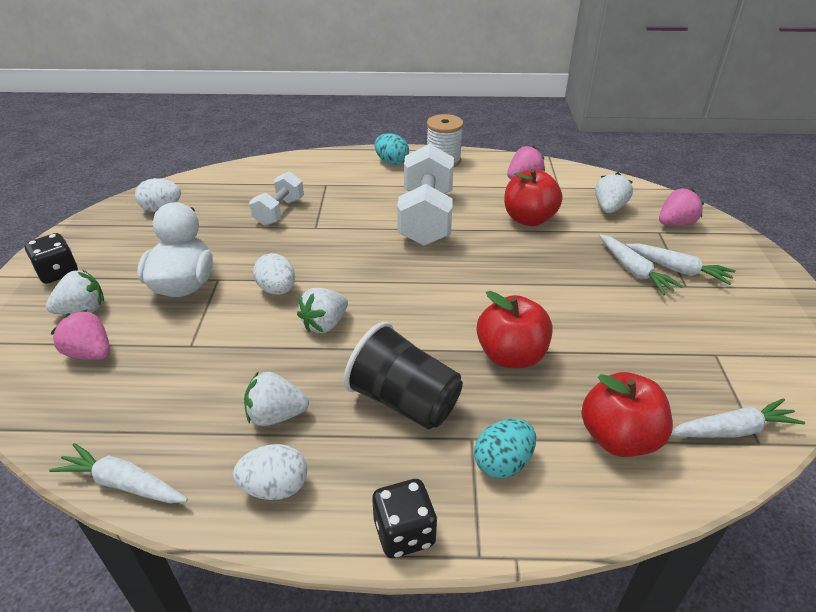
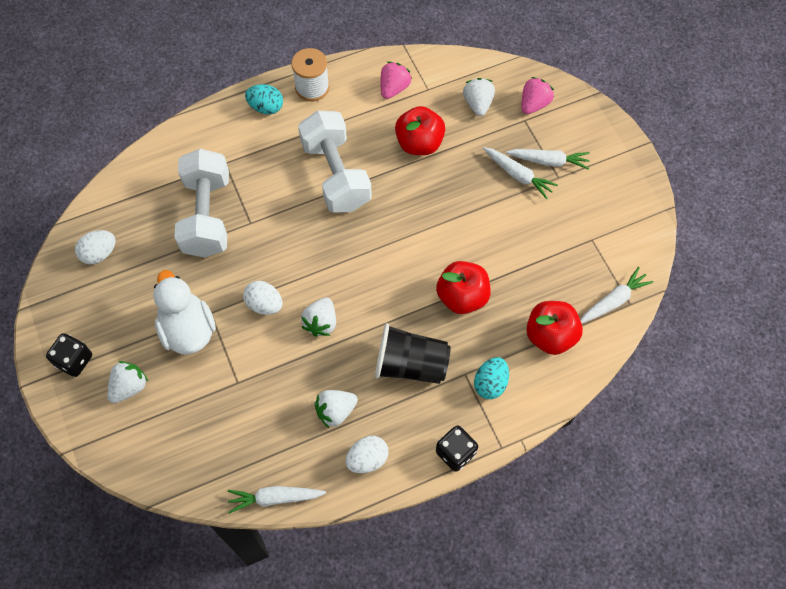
camera: 25 degrees left, 25 degrees up
(90, 353) = (170, 420): pink strawberry -> none
(279, 212) = (207, 216): white dumbbell -> white dumbbell, size x1.77

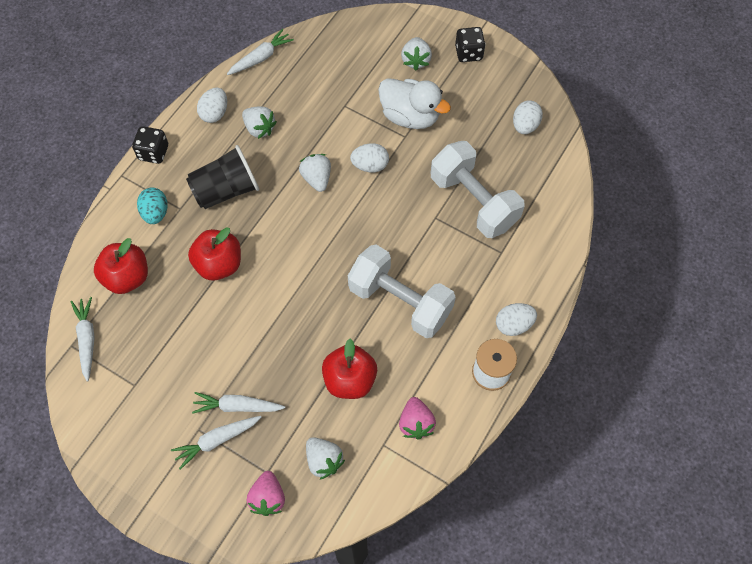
camera: 145 degrees right, 0 degrees up
(266, 107) = (513, 324): turquoise egg -> white egg
(336, 411) = (259, 128): white strawberry -> white strawberry turned 105 degrees clockwise
(613, 301) = (87, 339): white carrot -> white carrot turned 150 degrees clockwise

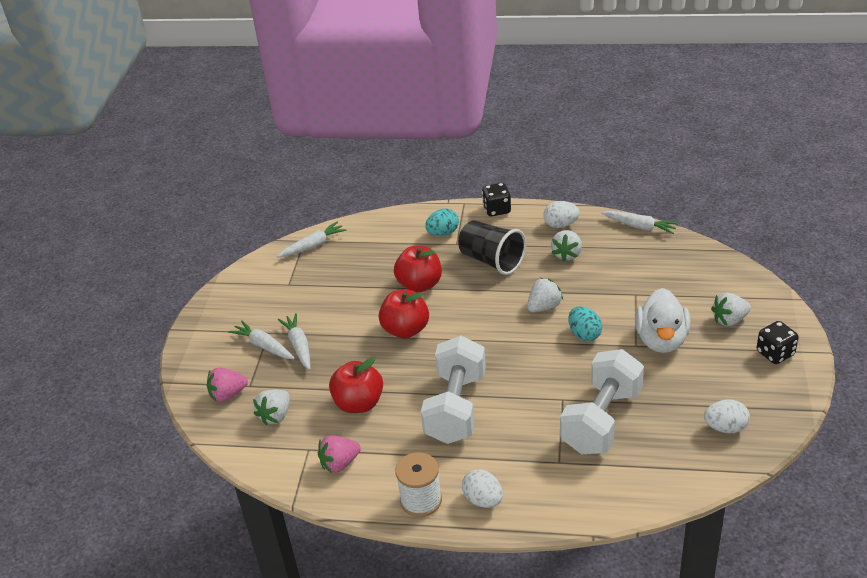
camera: 70 degrees right, 25 degrees down
(127, 277) = (377, 243): red apple -> red apple (405, 330)
(370, 165) = (584, 334): white egg -> turquoise egg

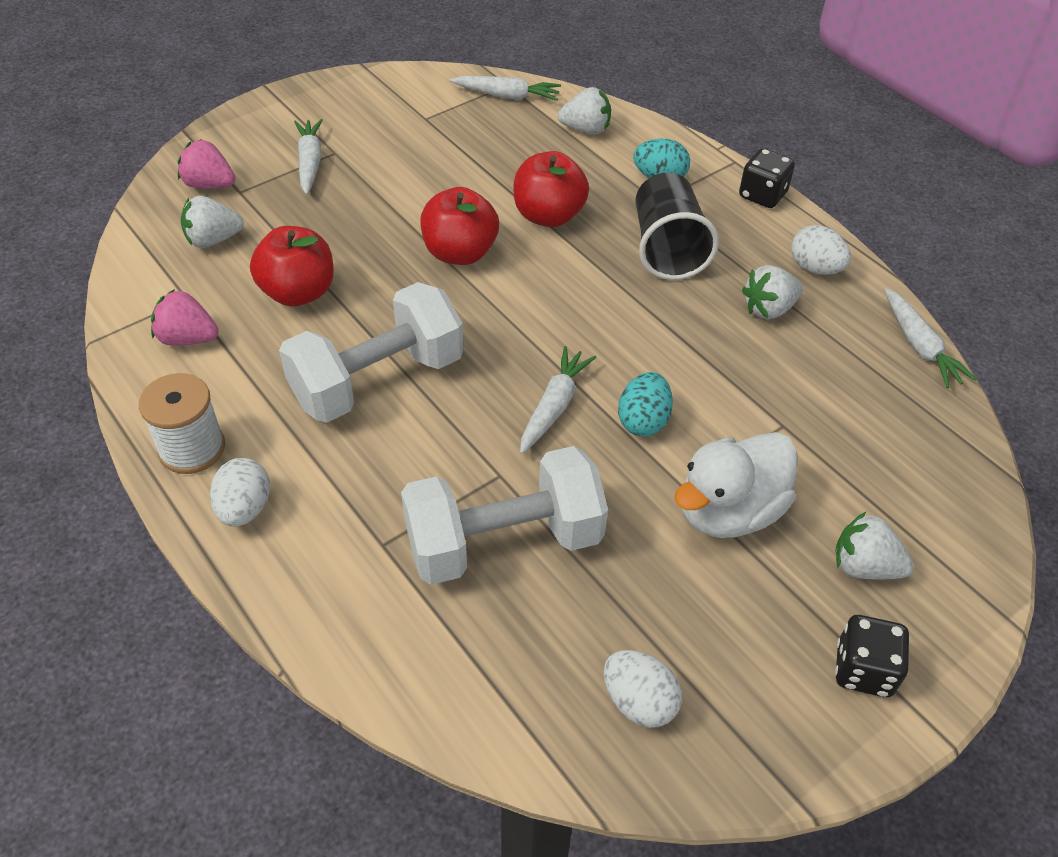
camera: 40 degrees right, 10 degrees up
(299, 346) = (339, 187): white carrot -> white carrot (554, 406)
(544, 307) = (645, 349): white strawberry -> white strawberry (586, 129)

